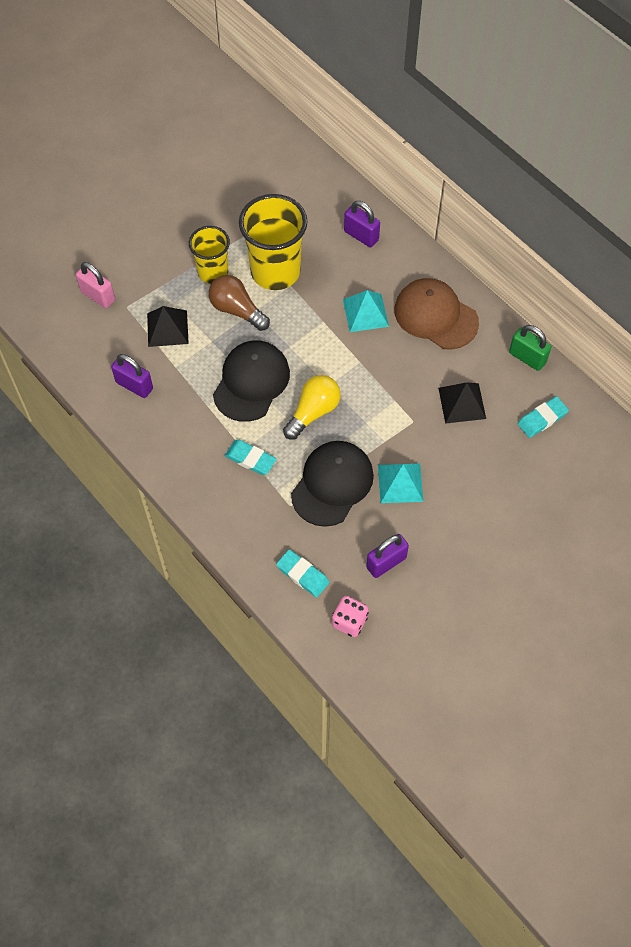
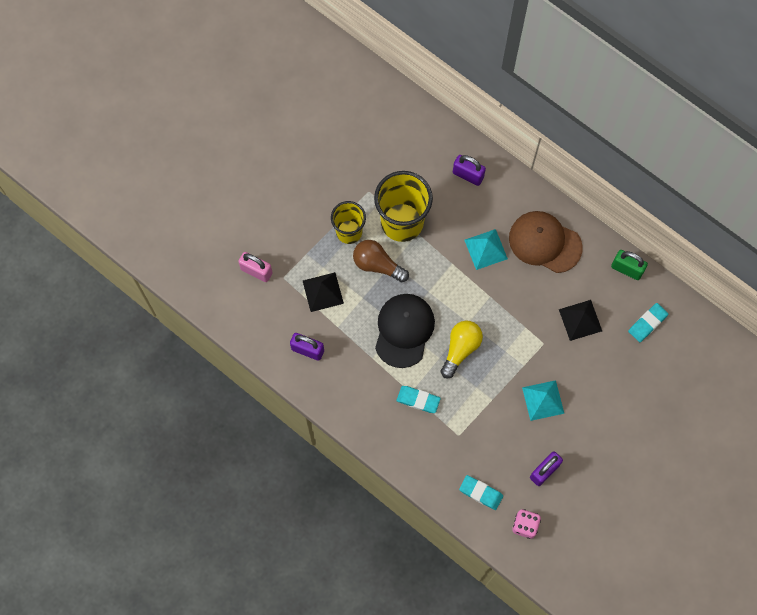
camera: 10 degrees left, 10 degrees up
(332, 484) = (488, 411): black cap -> none

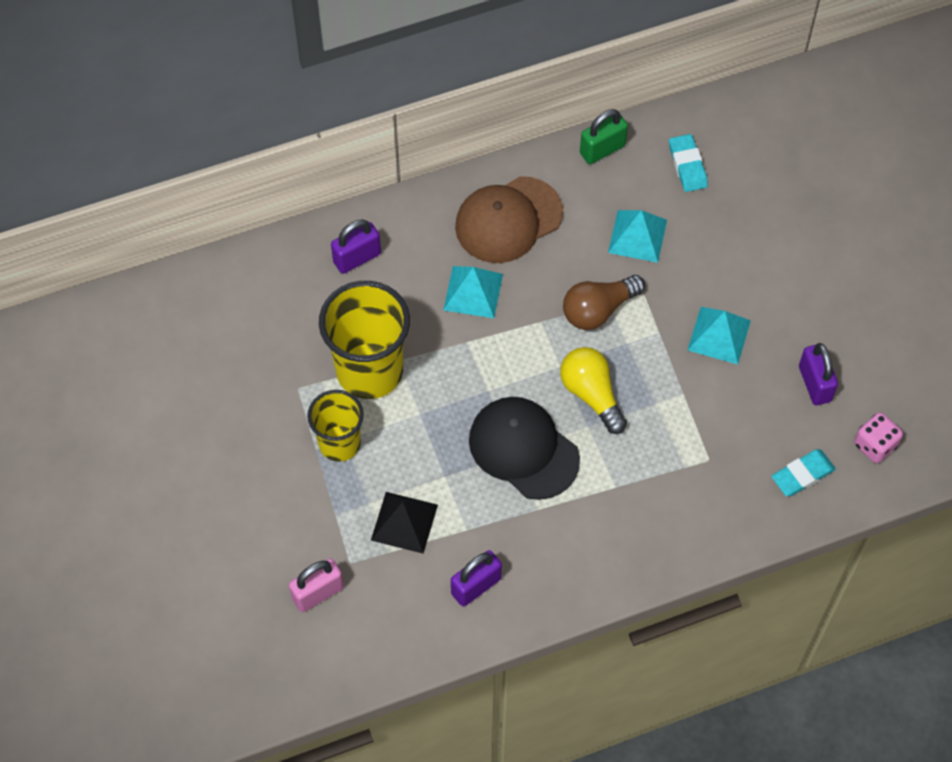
camera: 60 degrees left, 10 degrees down
(377, 265) = (410, 433): brown light bulb -> brown light bulb (598, 310)
(418, 400) = (631, 483): turquoise eraser -> none
(580, 320) = (637, 236): black pyramid -> turquoise pyramid

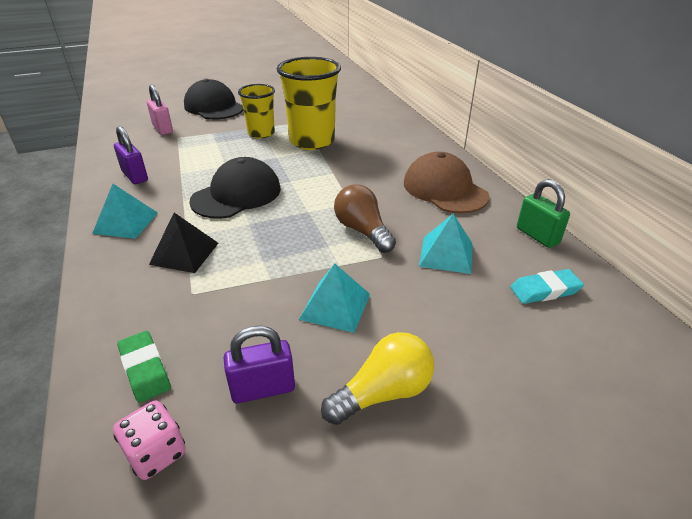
camera: 90 degrees right, 25 degrees down
(226, 533) = (214, 107): none -> black cap
(357, 258) = (398, 136): purple padlock -> none
(404, 522) = (197, 152): black pyramid -> black pyramid (184, 253)
(473, 292) = (376, 175): turquoise pyramid -> turquoise pyramid (126, 223)
(591, 394) = (278, 226): yellow light bulb -> yellow light bulb (383, 393)
(802, 474) = (145, 369): turquoise eraser -> green eraser

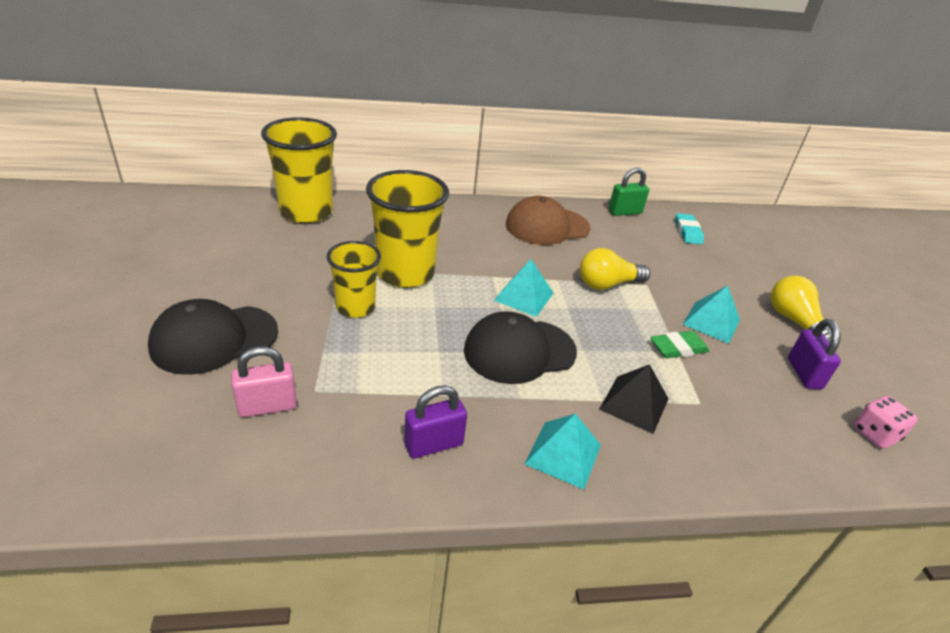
camera: 80 degrees left, 0 degrees up
(145, 369) = (800, 439): green eraser -> green eraser (678, 348)
(236, 195) = (519, 351): black cap -> black cap turned 75 degrees counterclockwise
(362, 231) = (607, 284): brown light bulb -> yellow light bulb
(363, 100) = (306, 212): none -> yellow cup
(446, 254) = (645, 255): turquoise pyramid -> turquoise pyramid (524, 296)

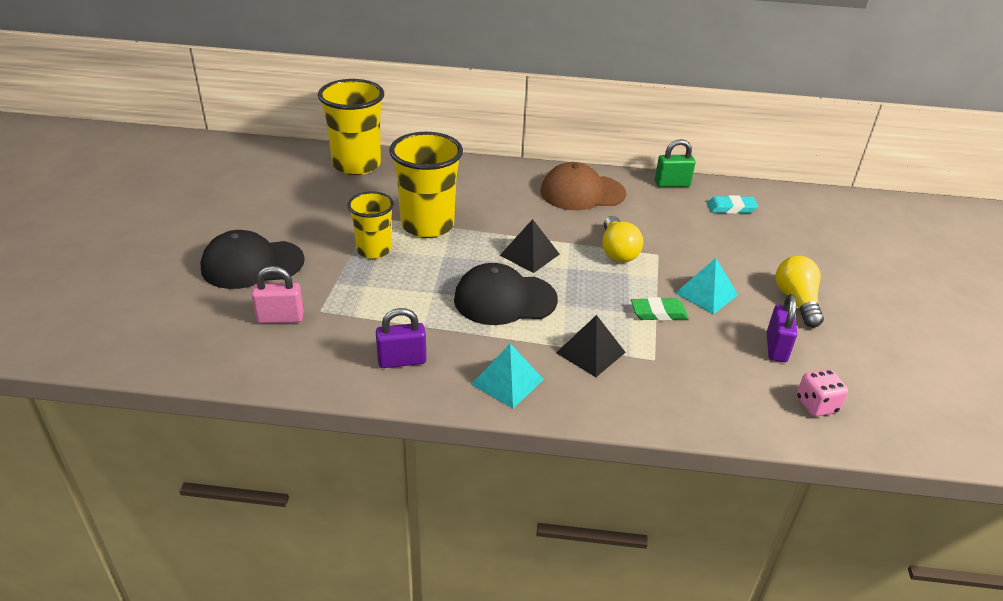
camera: 15 degrees right, 0 degrees up
(524, 296) = (529, 254): turquoise pyramid -> black pyramid
(607, 284) = (617, 251): yellow light bulb -> yellow light bulb turned 90 degrees counterclockwise
(688, 232) = (731, 208): turquoise eraser -> turquoise eraser turned 75 degrees clockwise

